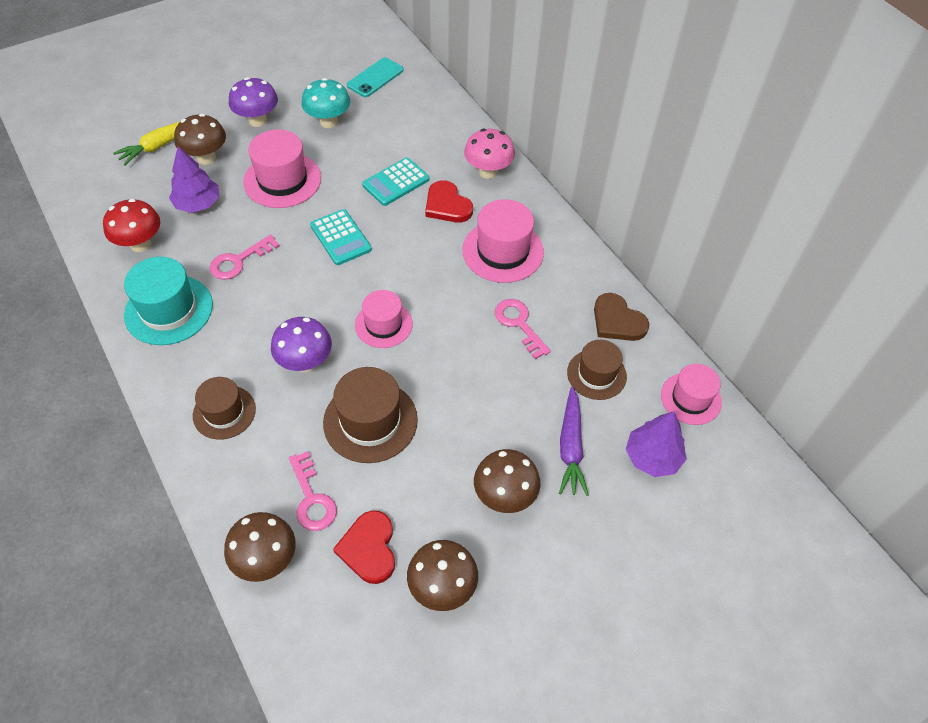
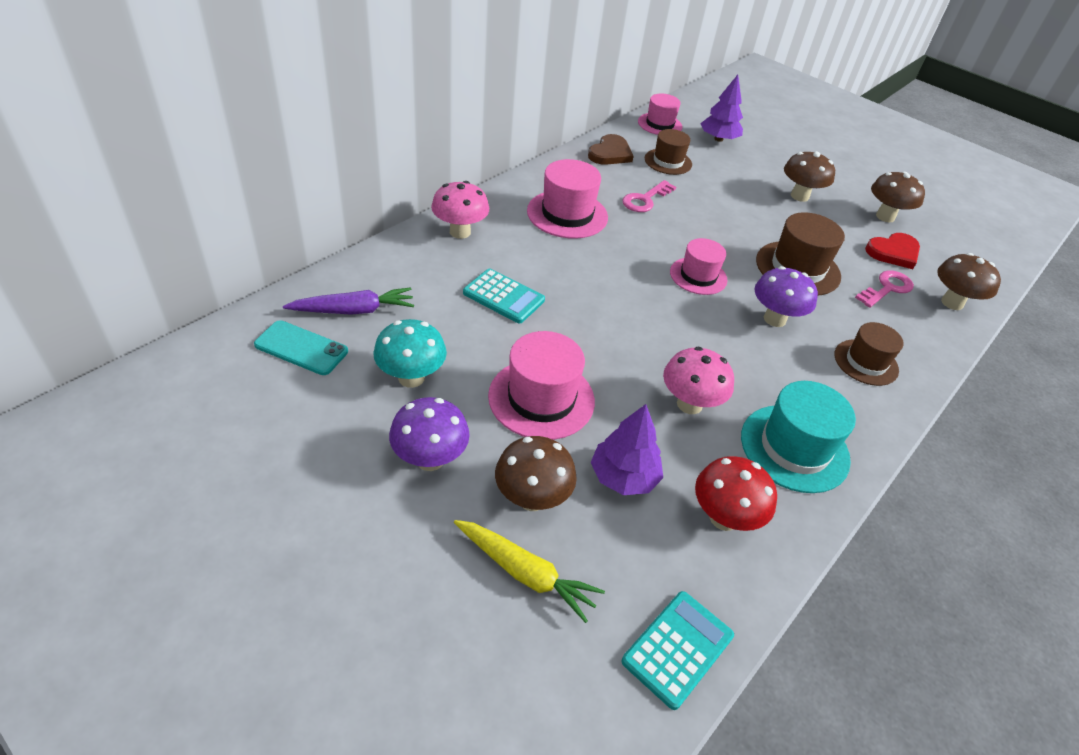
camera: 110 degrees left, 10 degrees down
(239, 261) = (689, 404): pink key -> pink mushroom
(340, 238) = (609, 325): turquoise calculator -> turquoise calculator (678, 649)
(447, 205) = (522, 254): red heart -> none
(570, 447) = (738, 171): purple carrot -> purple carrot (354, 310)

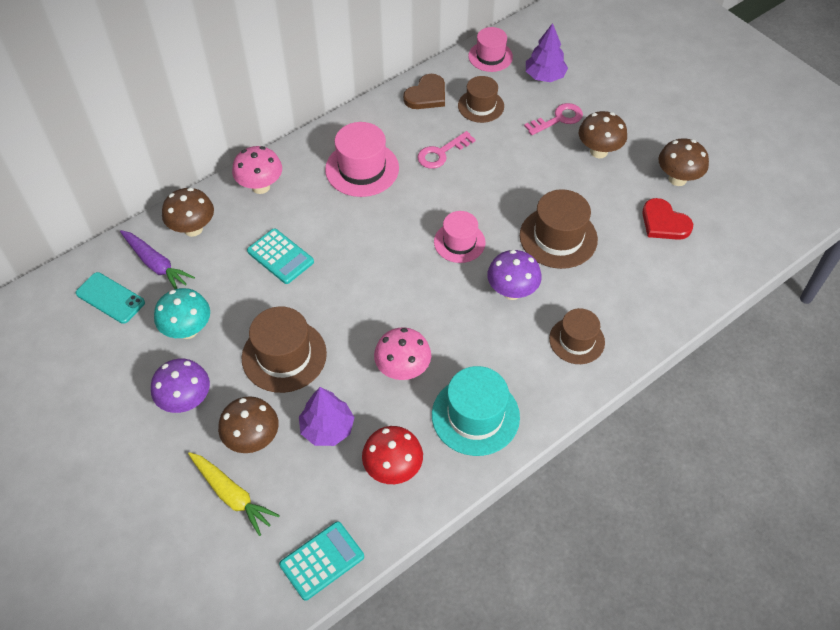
camera: 15 degrees right, 10 degrees up
(354, 310) = (156, 264): purple carrot -> purple carrot turned 45 degrees clockwise
(541, 398) = (284, 355): pink hat -> brown hat
(887, 288) = (636, 264): pink key -> pink key (558, 119)
(893, 252) = (664, 223): red heart -> red heart turned 60 degrees clockwise
(952, 303) = (694, 283): brown mushroom -> brown mushroom (193, 229)

